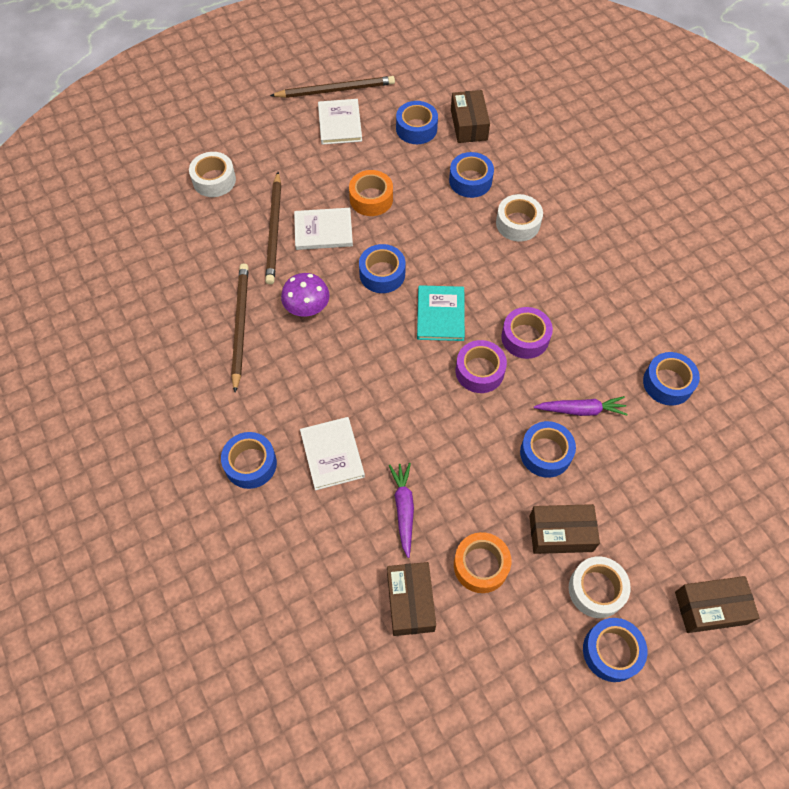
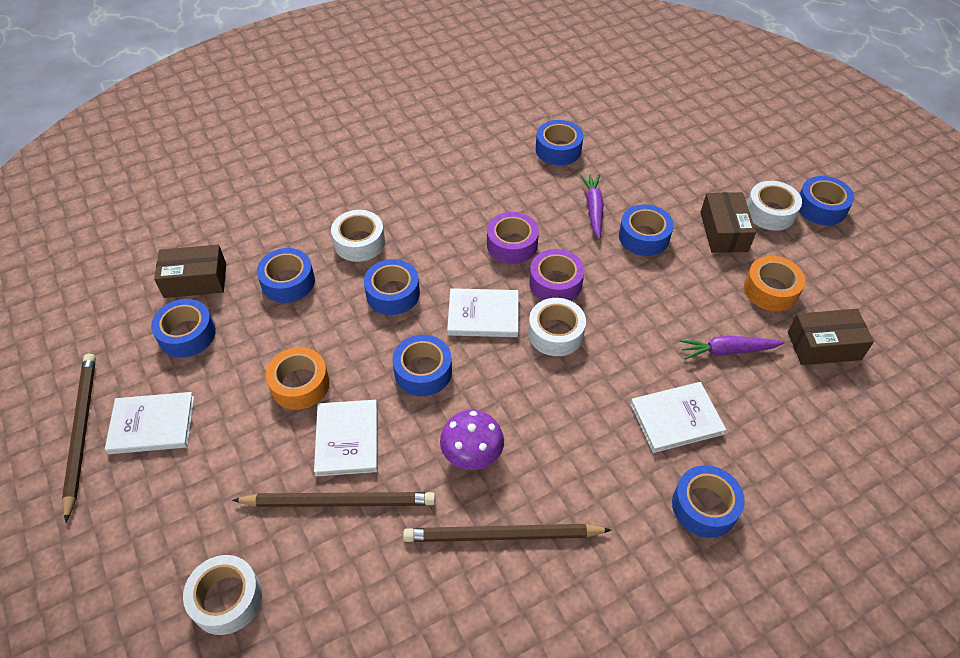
camera: 90 degrees left, 10 degrees down
(421, 368) = (555, 333): none -> white tape
(440, 314) = (483, 315): turquoise book -> white book
(461, 250) = (393, 293): none -> blue tape
(710, 608) = (764, 147): brown box -> none

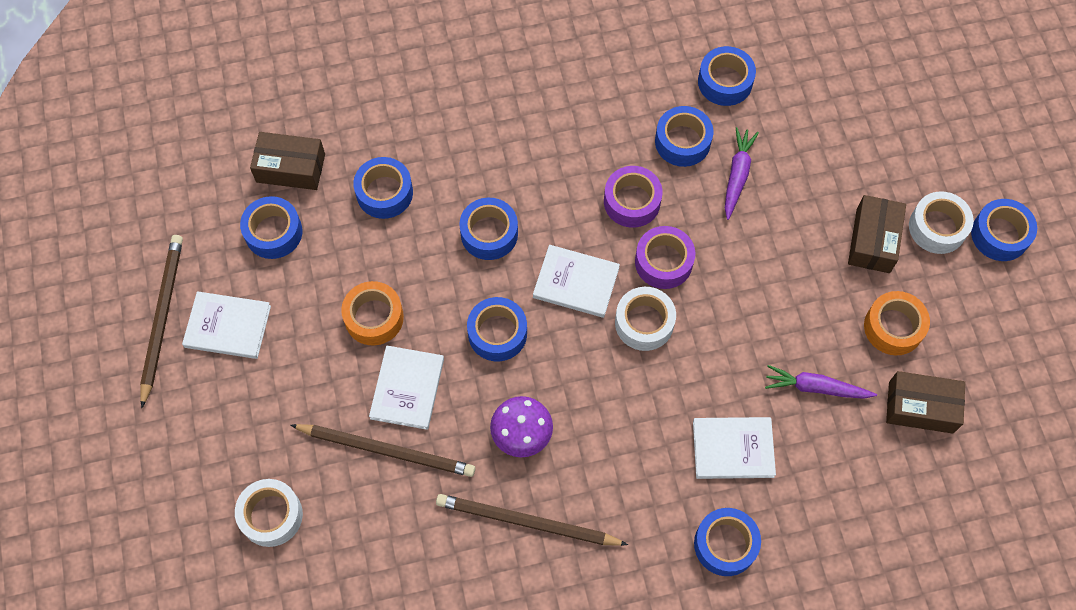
camera: 15 degrees right, 15 degrees up
(359, 242) = (469, 160): white tape -> none
(644, 237) = (780, 226): blue tape -> blue tape (682, 141)

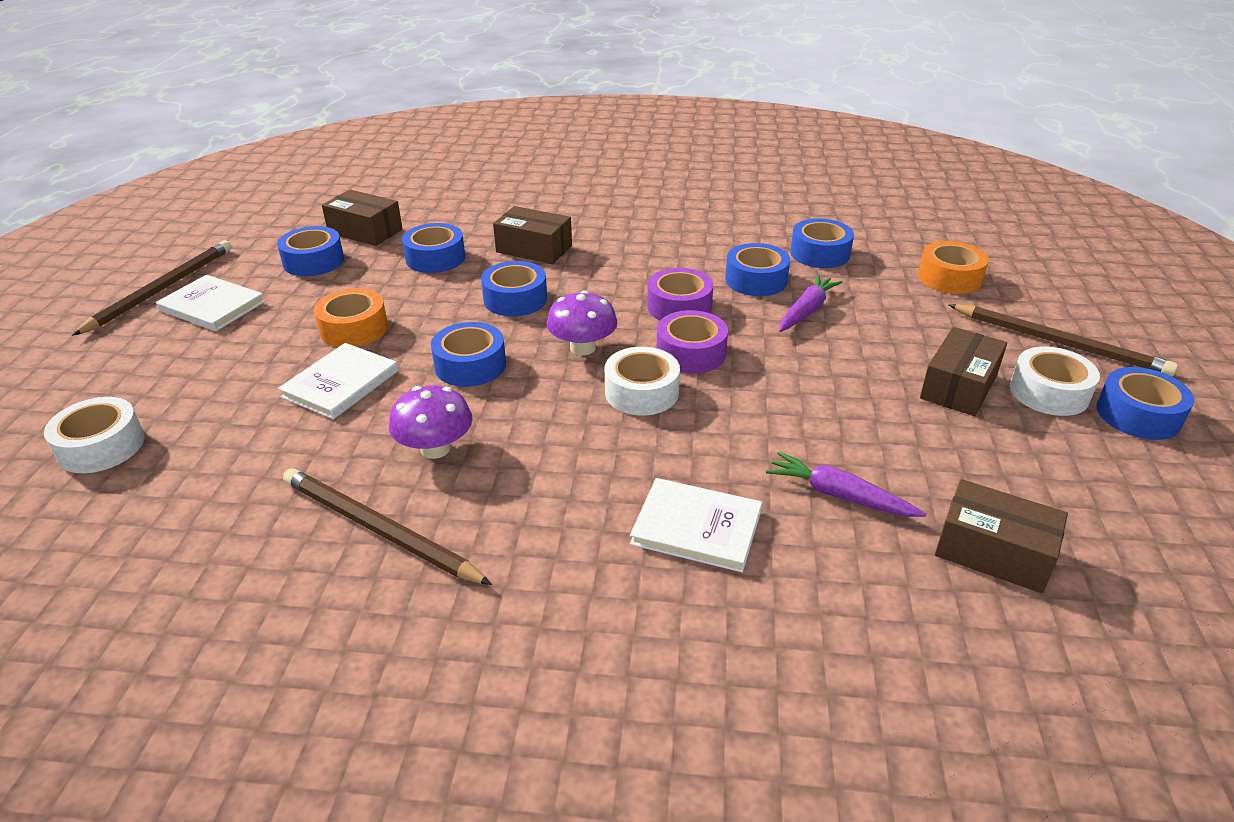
camera: 20 degrees right, 30 degrees down
(387, 450) = (274, 425): brown pencil -> brown pencil (1059, 343)
(467, 150) = (534, 249): none -> brown box
(576, 282) = (582, 348): white book -> purple mushroom
(725, 544) = (634, 629): blue tape -> none
(893, 327) = (968, 464): orange tape -> orange tape (949, 278)

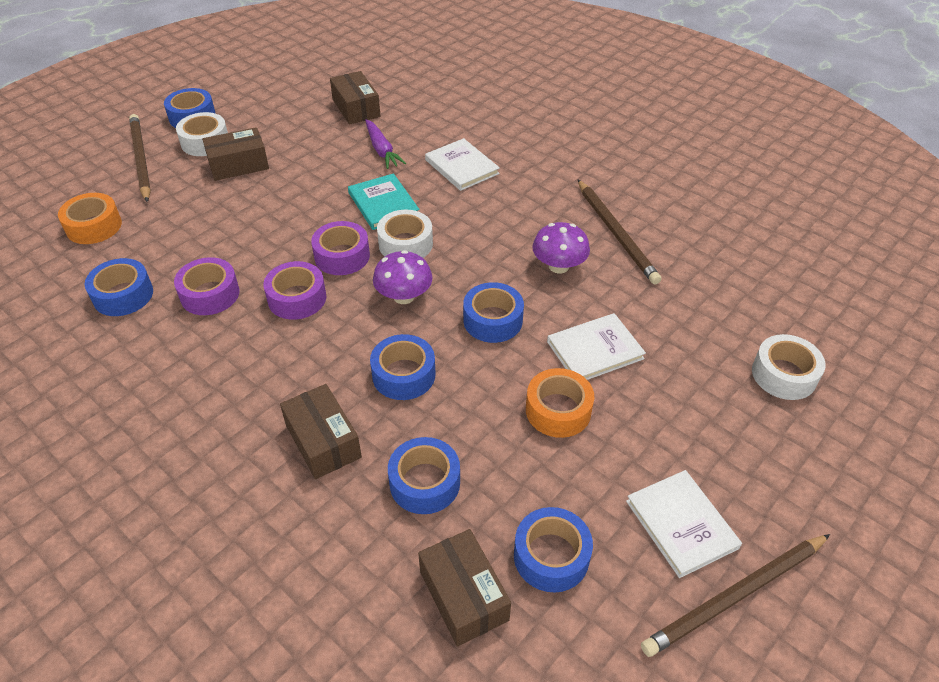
camera: 145 degrees left, 10 degrees up
(727, 423) = (383, 204): none -> turquoise book
(756, 280) = (210, 294): blue tape -> purple tape
(807, 311) = (225, 249): purple carrot -> none

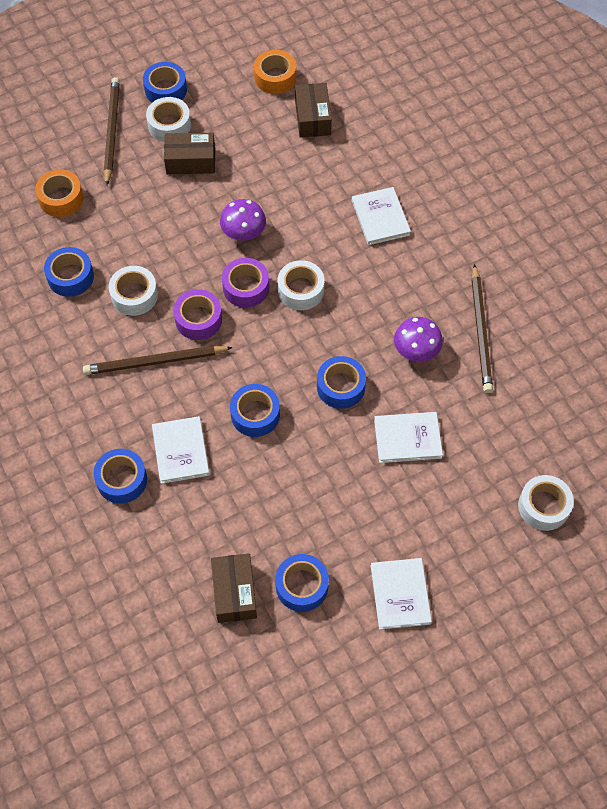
camera: 20 degrees right, 15 degrees up
(210, 294) = (134, 295): purple tape -> white tape
(323, 441) = (180, 451): brown box -> white book
(382, 150) = (318, 177): purple carrot -> none
(383, 204) = (298, 241): turquoise book -> none
(404, 296) = (281, 342): purple mushroom -> purple mushroom (243, 232)
(424, 483) = (239, 506): blue tape -> blue tape (122, 480)
(558, 410) = (356, 480): orange tape -> orange tape (275, 77)
(735, 596) = (410, 653): brown pencil -> brown pencil (155, 362)

